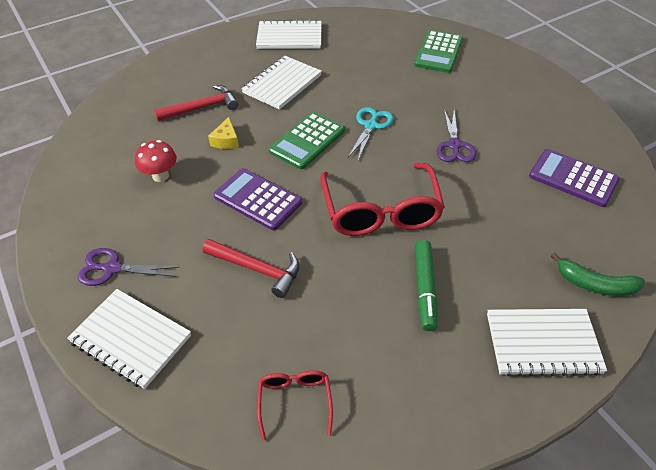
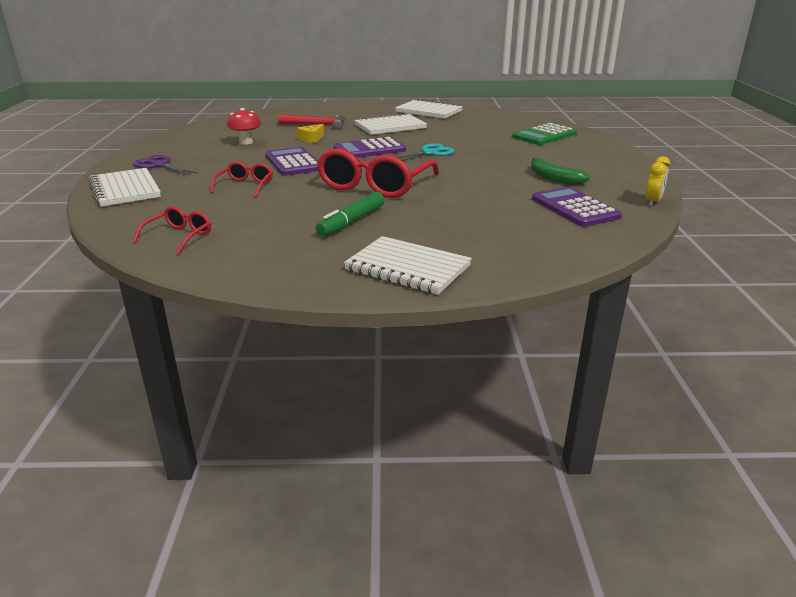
camera: 30 degrees right, 20 degrees down
(257, 269) = (245, 186): red hammer -> red glasses
(307, 141) = (369, 149): green calculator -> purple calculator
(454, 145) = (486, 173): purple scissors -> none
(595, 284) = (507, 257): green banana -> green banana (554, 178)
(616, 142) = (652, 202): none -> yellow clock

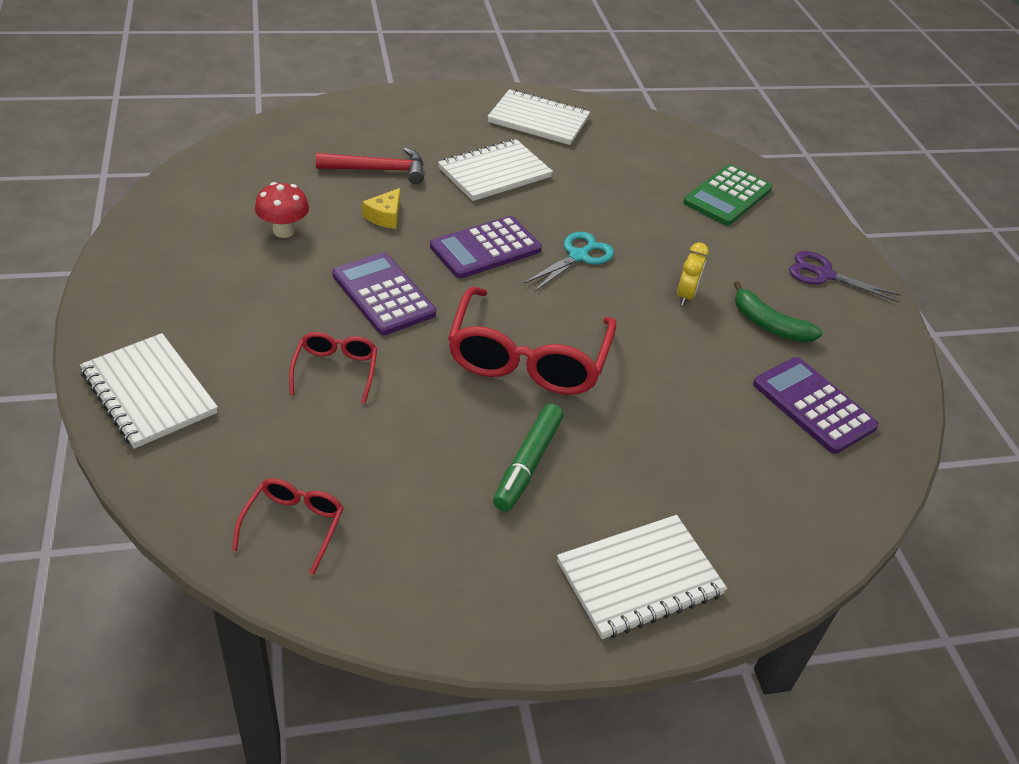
camera: 15 degrees left, 15 degrees up
(159, 165) = (171, 312): purple scissors -> purple scissors (824, 275)
(407, 268) = (639, 578): white notebook -> white notebook turned 45 degrees counterclockwise
(652, 202) = (907, 383): yellow clock -> yellow clock (686, 296)

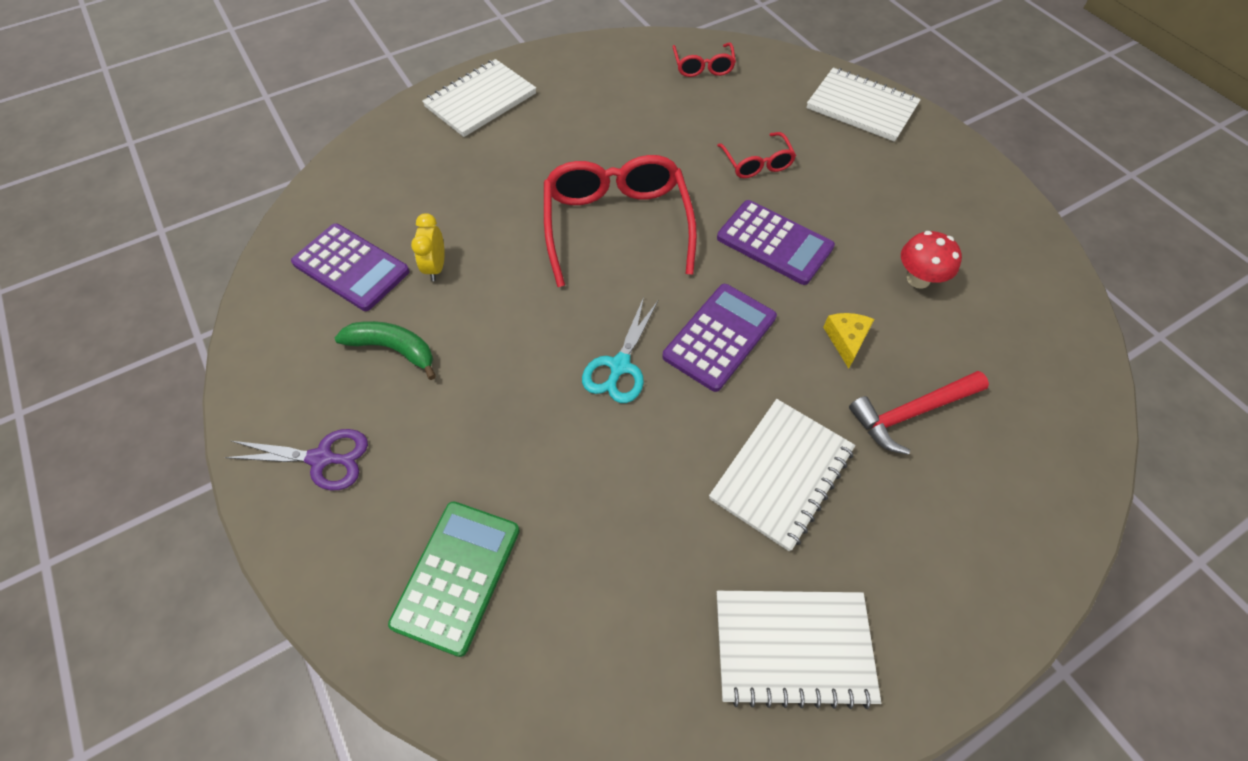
camera: 165 degrees right, 15 degrees up
(528, 464) = (579, 143): green marker -> none
(686, 296) = (488, 355): yellow clock -> yellow clock (436, 267)

